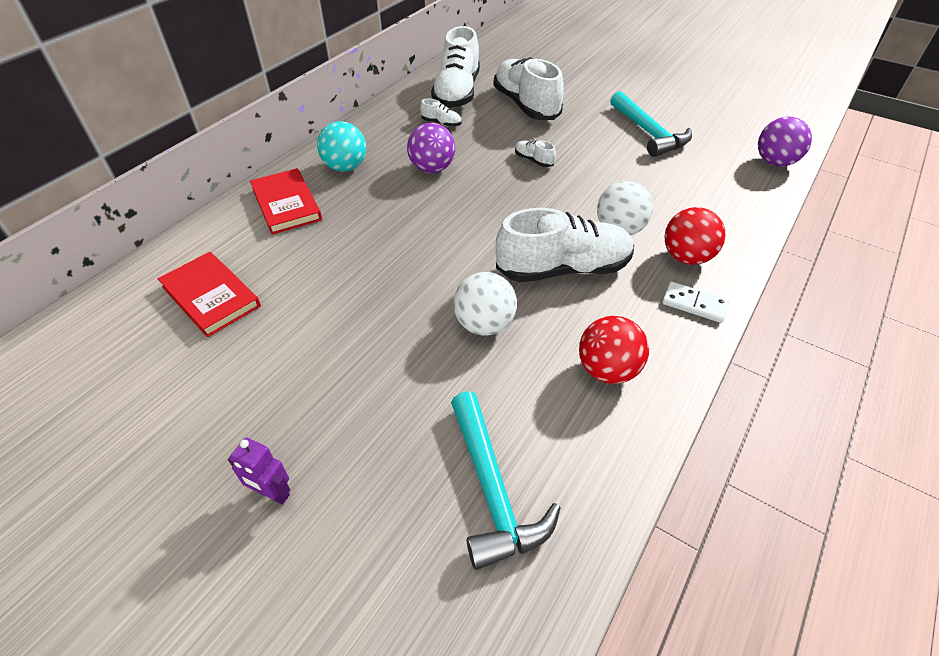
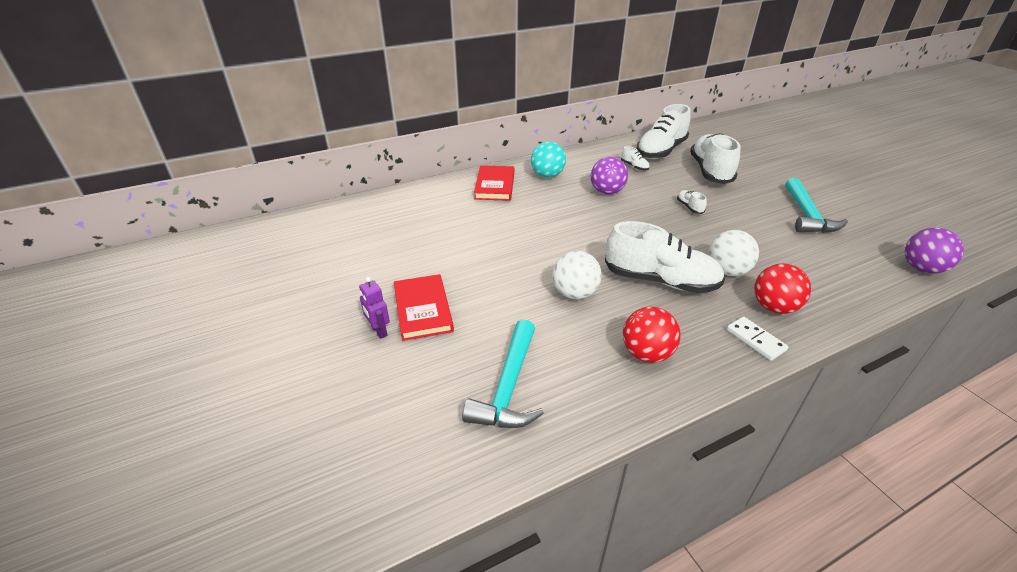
camera: 30 degrees right, 10 degrees down
(211, 296) = (417, 220): red book -> red book (423, 309)

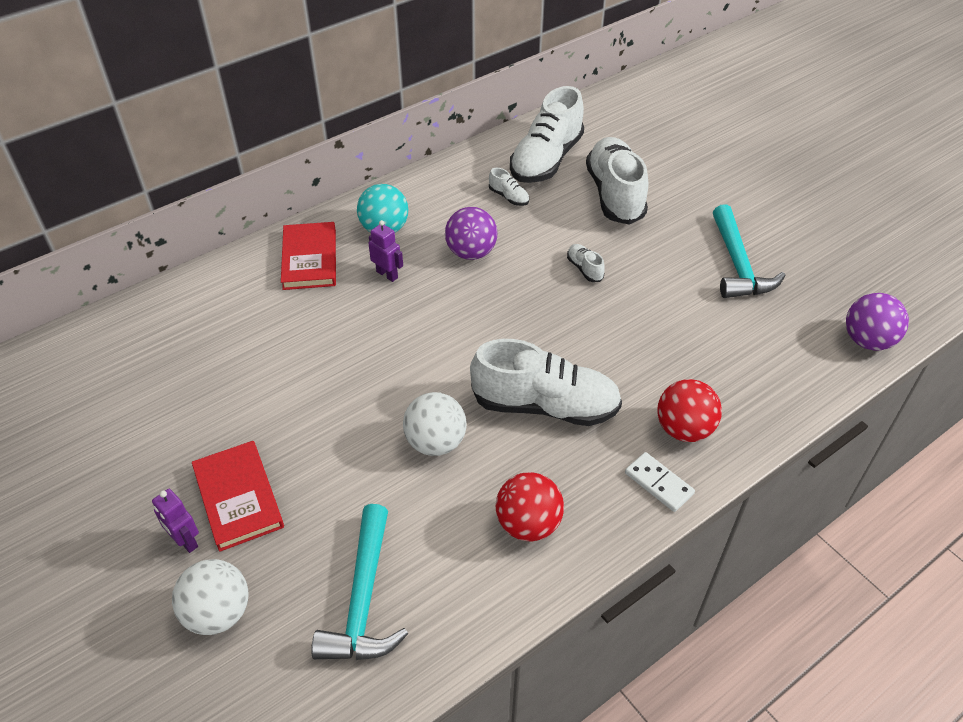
camera: 10 degrees left, 10 degrees up
(547, 198) = (387, 274): none -> purple robot
(727, 271) = (630, 377): white ball -> white ball (218, 613)

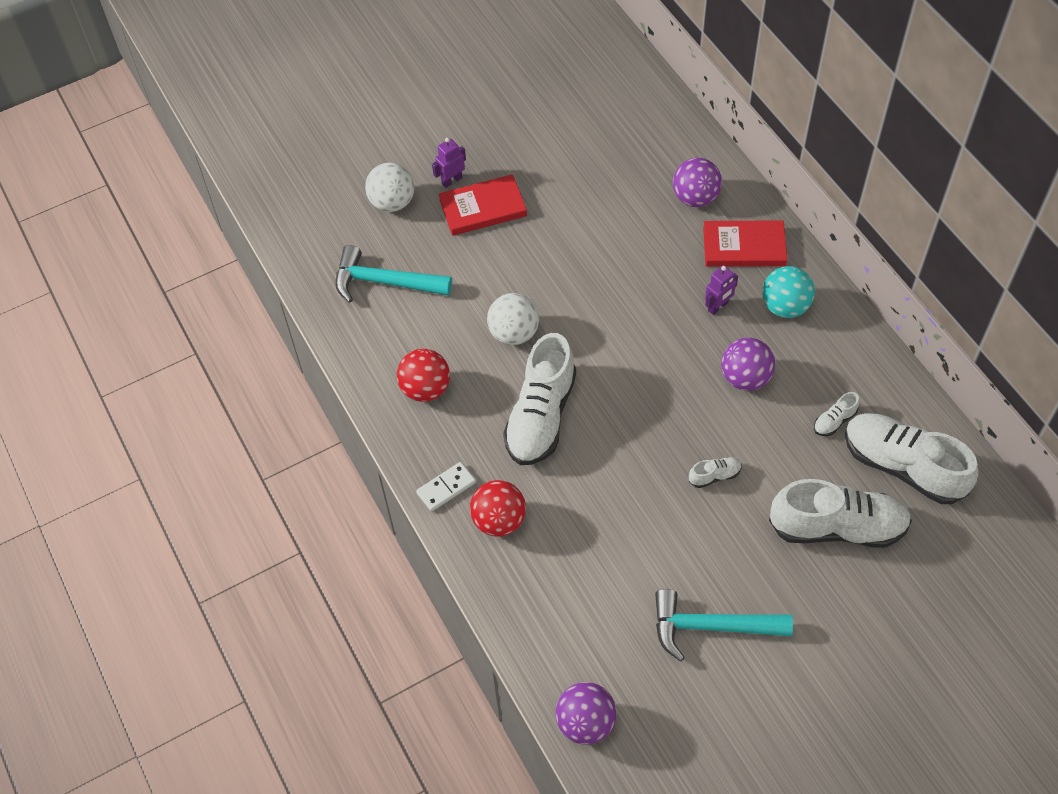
camera: 100 degrees right, 10 degrees up
(240, 298) = (695, 198): none -> purple ball

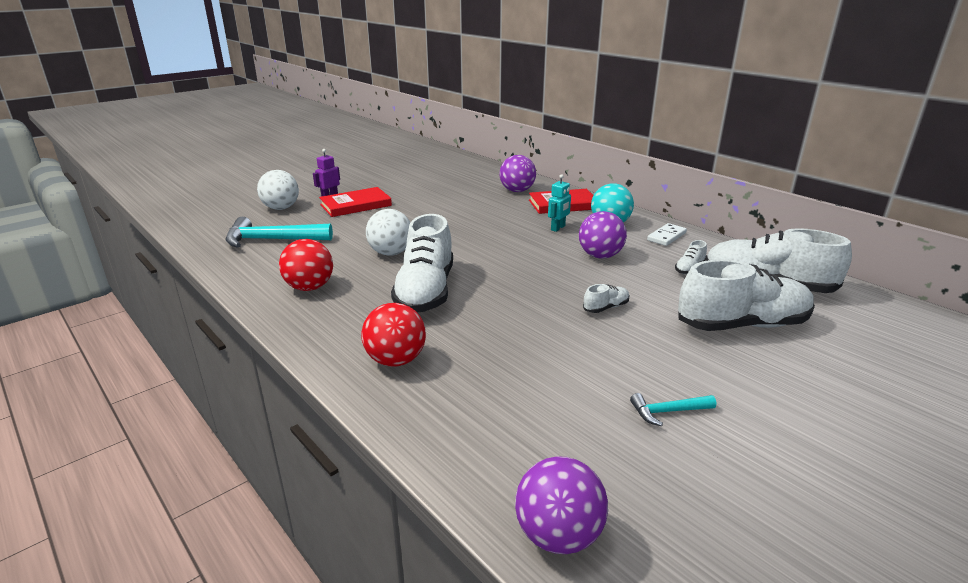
camera: 15 degrees left, 30 degrees down
(446, 488) = (333, 344): white domino -> white domino (666, 236)
(711, 626) = (668, 411): turquoise hammer -> turquoise hammer, size x0.50
(718, 307) = (558, 228): purple robot -> turquoise robot

